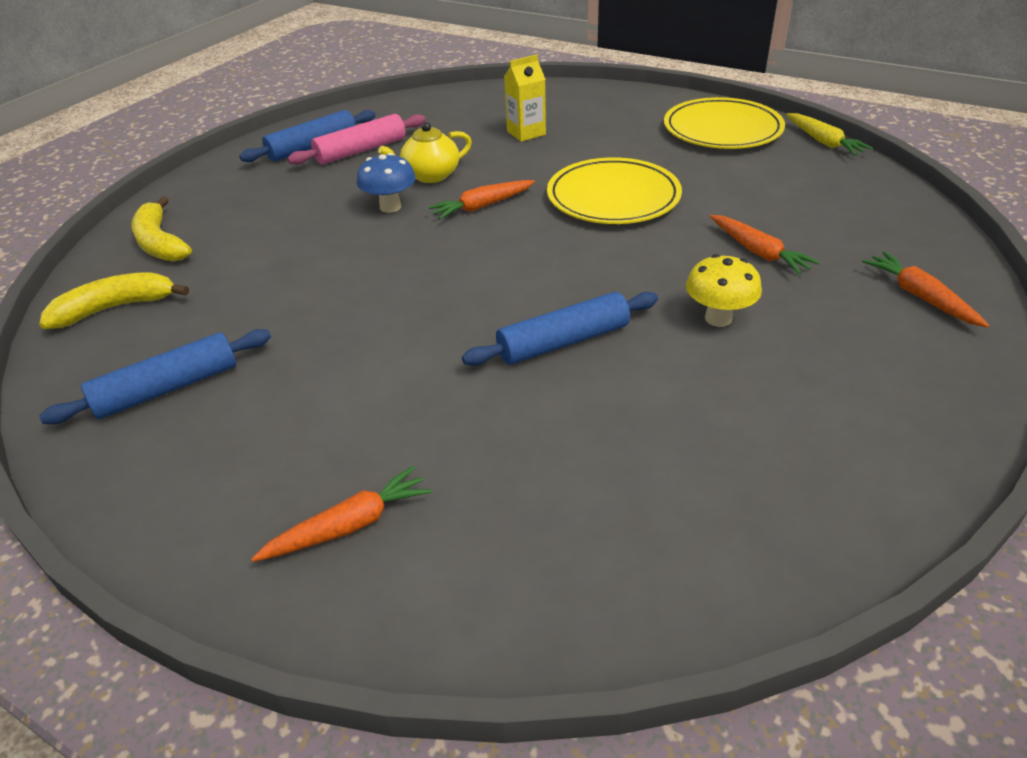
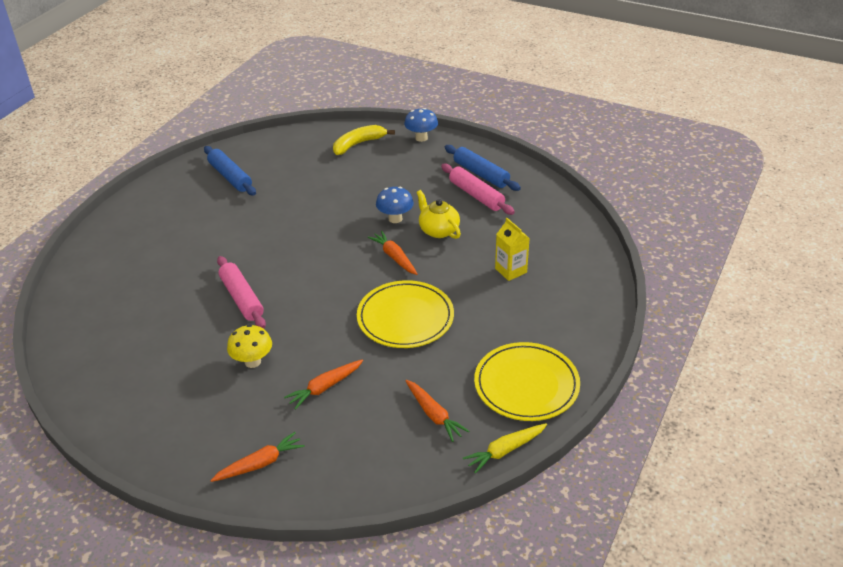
camera: 85 degrees right, 0 degrees up
(116, 308) = (297, 146): yellow banana -> none
(186, 188) = (421, 138): none -> blue mushroom
(349, 525) = (131, 242): orange carrot -> orange carrot (434, 415)
(563, 341) = (242, 298): blue rolling pin -> pink rolling pin

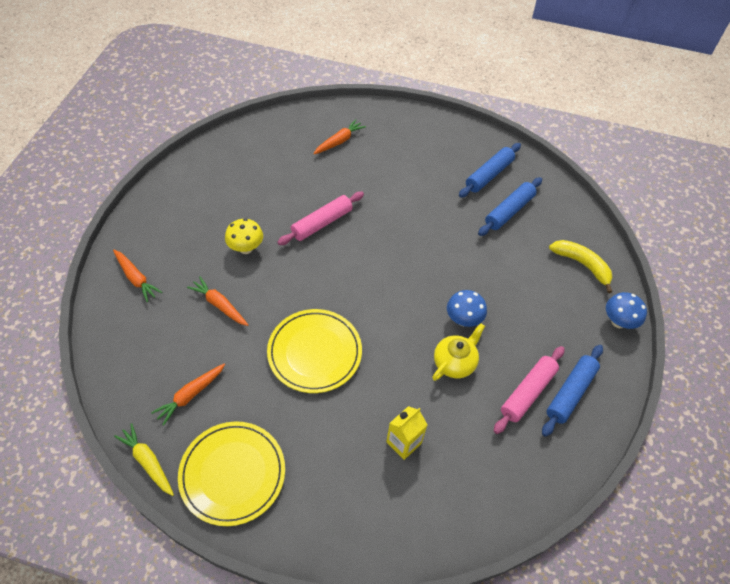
camera: 75 degrees right, 15 degrees up
(281, 172) = (509, 211): none -> blue rolling pin
(394, 257) = (402, 329): orange carrot -> orange carrot (339, 141)

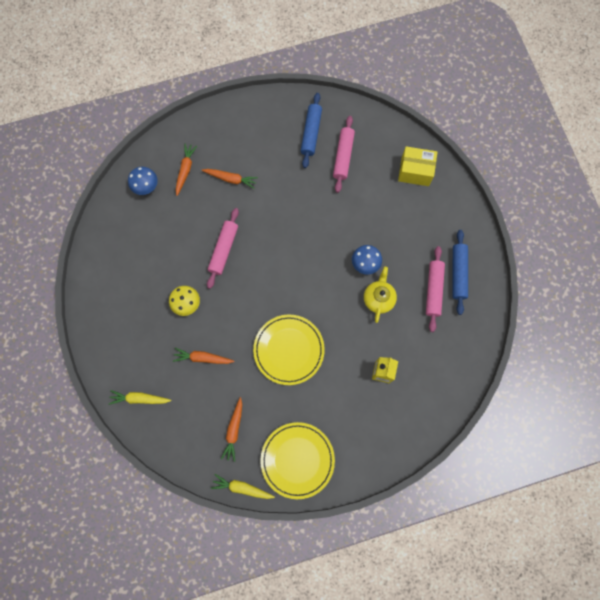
camera: 30 degrees left, 20 degrees up
(125, 303) = (139, 398): none -> yellow carrot
(136, 278) = (131, 376): orange carrot -> orange carrot (231, 179)
(509, 211) = (343, 157): blue rolling pin -> pink rolling pin
(582, 265) = (415, 171): yellow banana -> yellow box
(618, 322) = (460, 202): blue mushroom -> blue mushroom (146, 187)

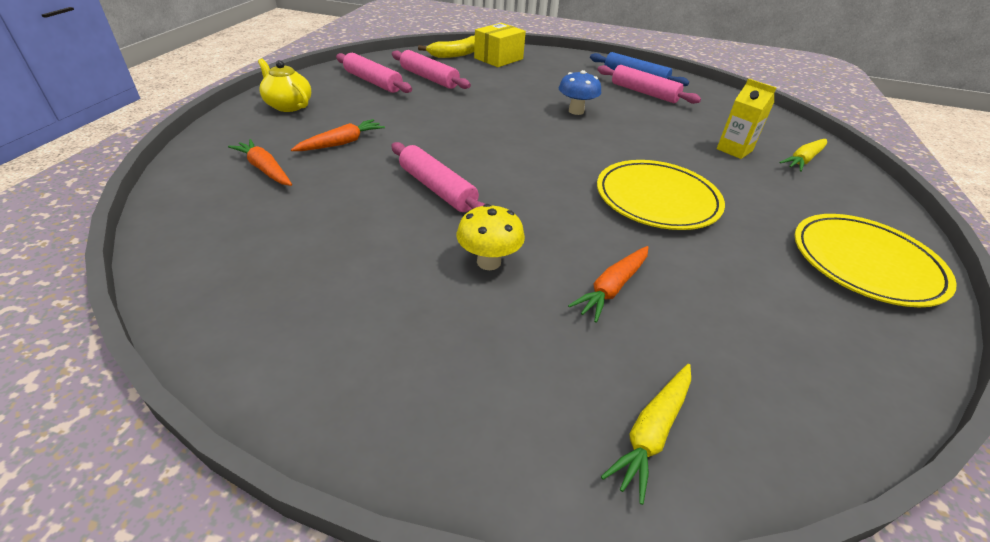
camera: 60 degrees left, 35 degrees down
(146, 187) = (223, 214): blue mushroom -> none
(234, 430) = (788, 312): orange carrot -> none
(242, 487) = (926, 353): yellow carrot -> yellow carrot (803, 160)
(311, 133) = (373, 82): blue rolling pin -> pink rolling pin
(378, 298) = (629, 119): yellow teapot -> yellow teapot (288, 105)
(399, 142) = (456, 54): none -> yellow banana

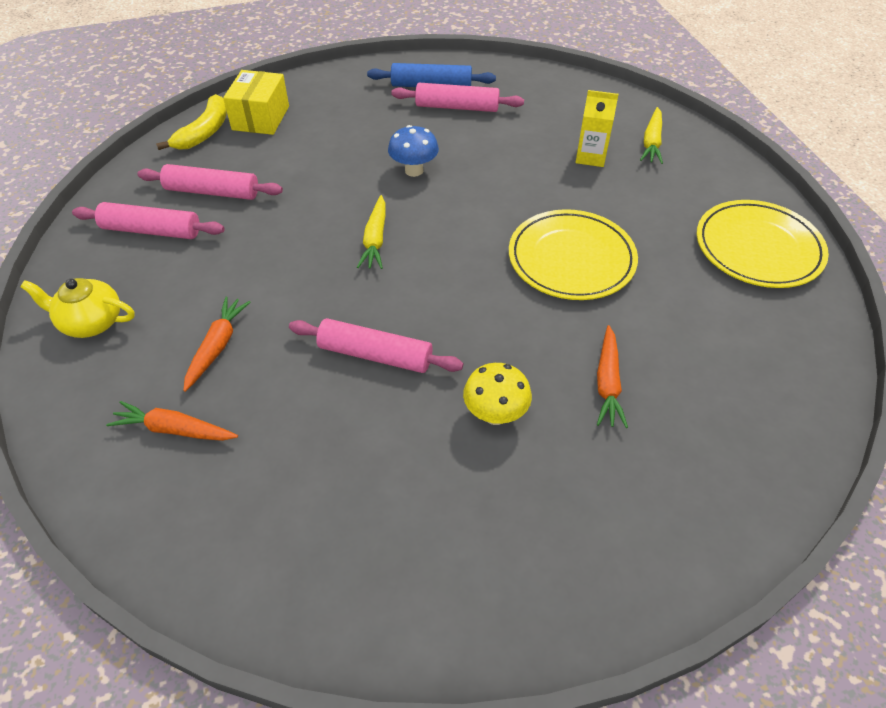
camera: 30 degrees left, 10 degrees up
(651, 432) = (720, 496): yellow carrot -> yellow carrot (375, 239)

